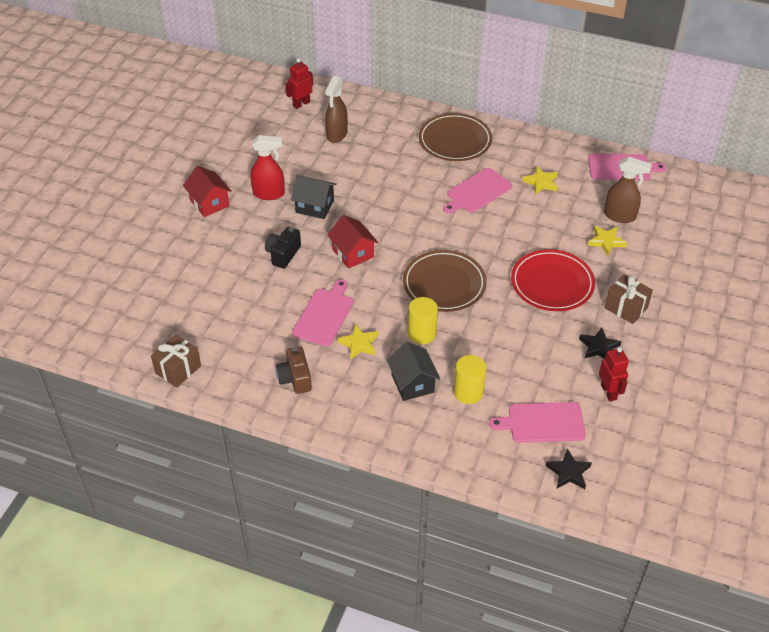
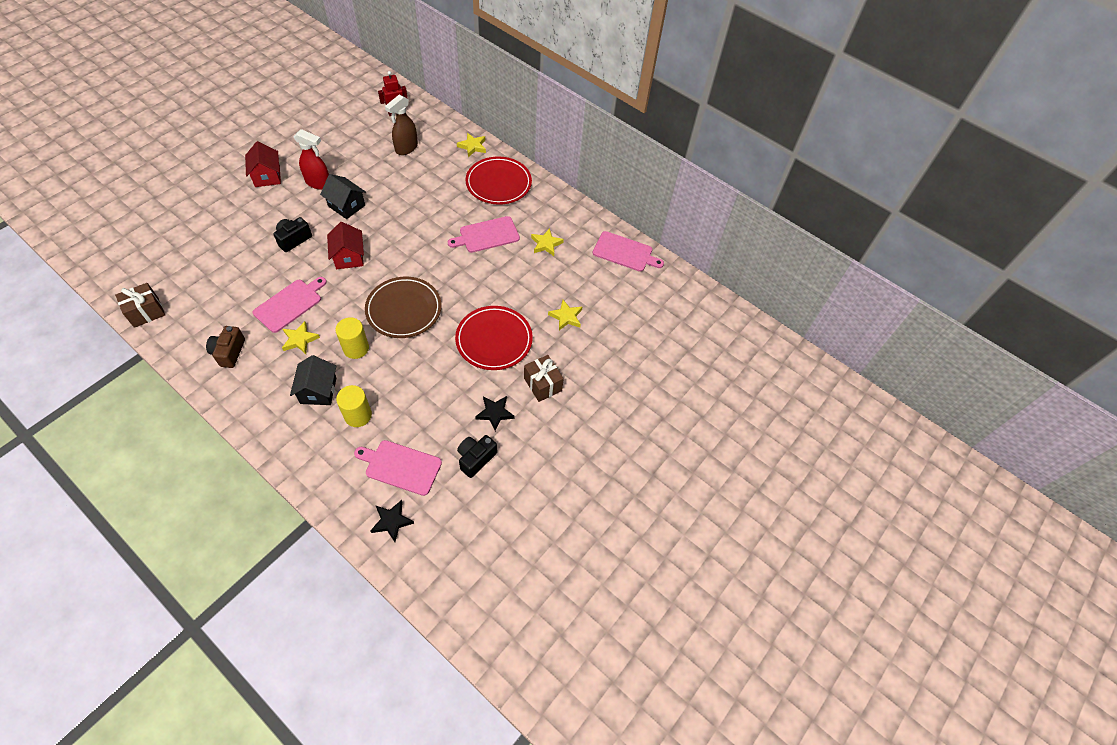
camera: 15 degrees right, 10 degrees up
(404, 114) = (472, 146): none -> yellow star
(455, 141) = (498, 183): brown plate -> red plate
(609, 392) = (476, 458): red robot -> black camera
(620, 216) = (593, 297): brown spray bottle -> none

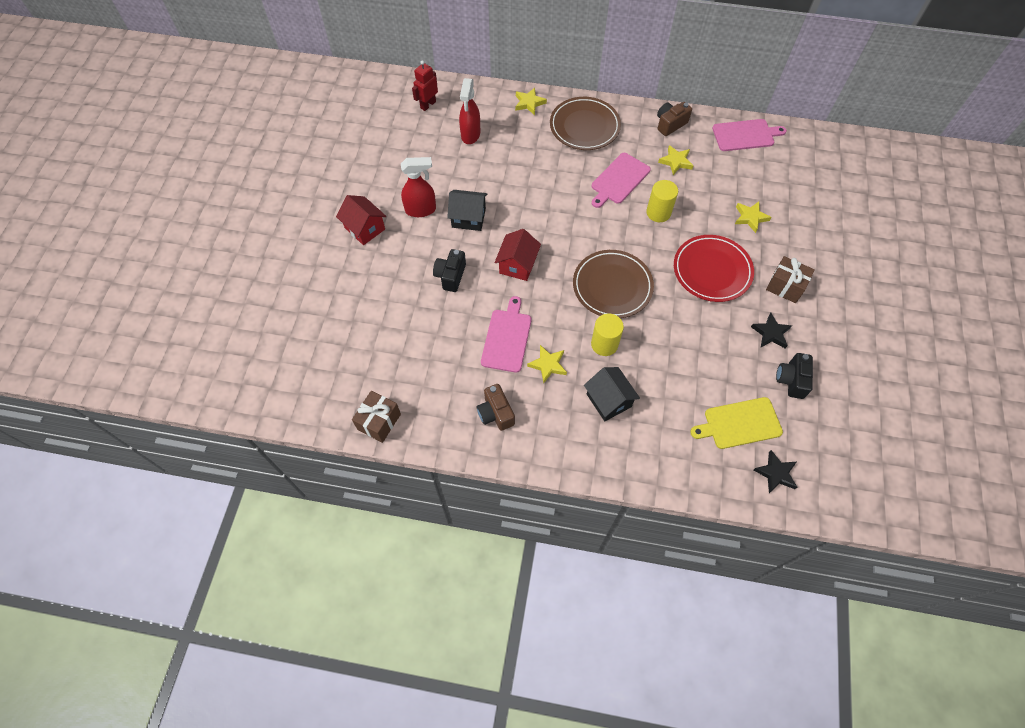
camera: 25 degrees left, 5 degrees up
(349, 257) = (517, 265): red house -> red house turned 60 degrees clockwise
(358, 415) = (663, 402): yellow cylinder -> yellow cylinder (658, 212)
(400, 467) = (739, 424): pink cutting board -> yellow cutting board
(406, 148) = (470, 135): brown spray bottle -> red spray bottle
(498, 183) = (584, 126): red plate -> brown plate
(569, 214) = (670, 124): none -> brown camera

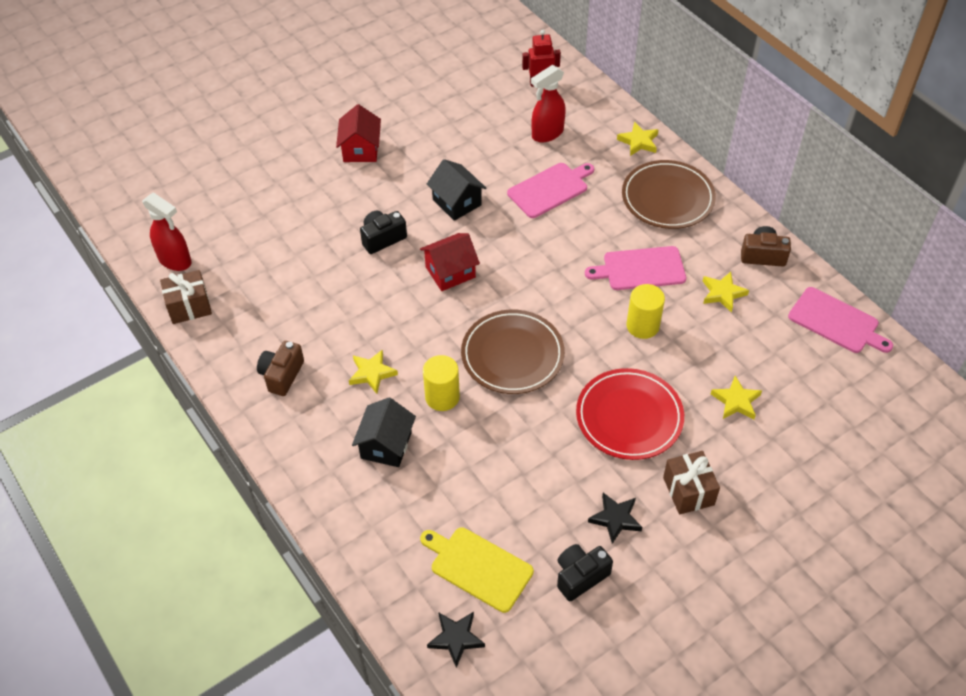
camera: 45 degrees right, 10 degrees down
(421, 210) = (425, 167): red spray bottle -> red spray bottle (175, 260)
(507, 338) = (365, 324): pink cutting board -> pink cutting board (550, 189)

